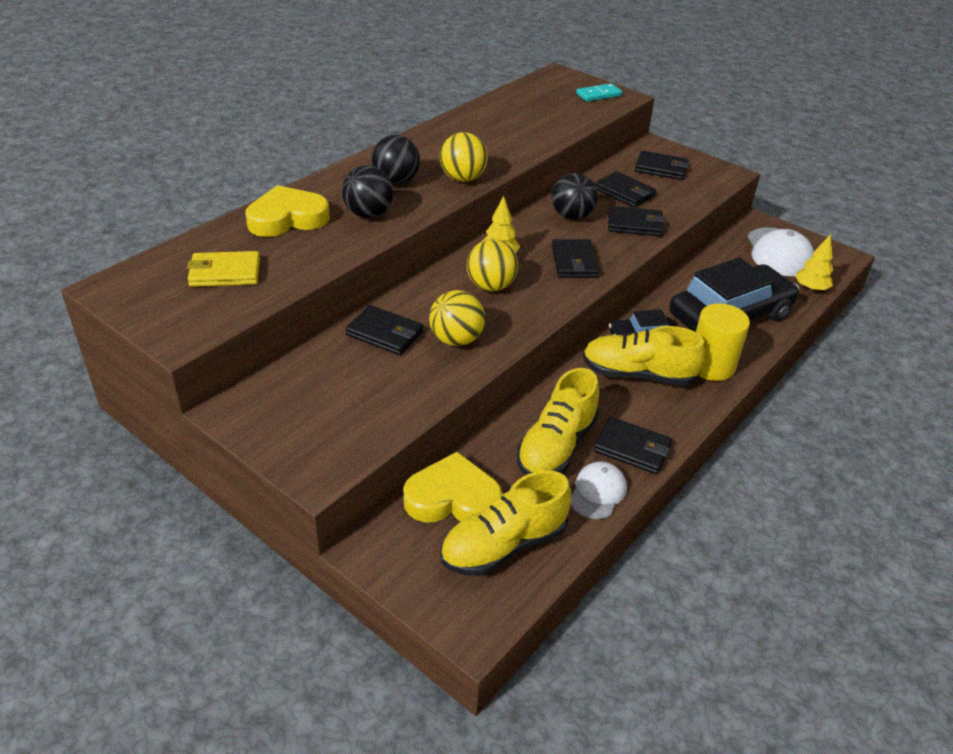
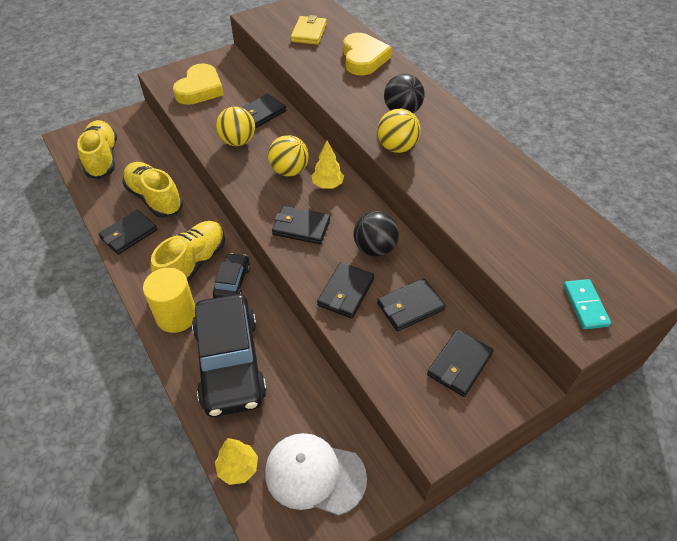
camera: 110 degrees right, 10 degrees up
(368, 214) = (356, 92): black ball -> none
(453, 498) = (146, 147): yellow heart -> yellow heart (200, 89)
(597, 492) = (108, 205): white cap -> none

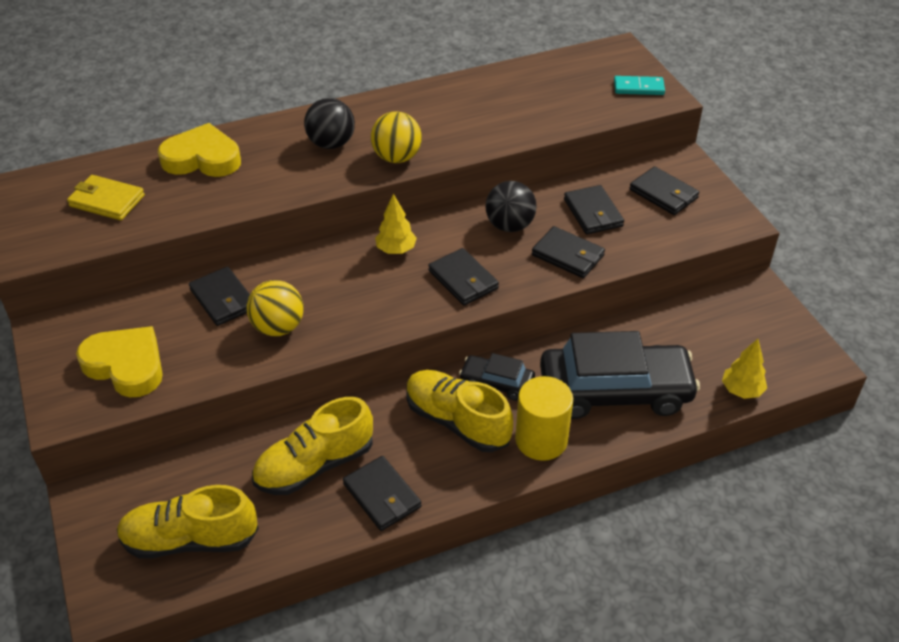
camera: 80 degrees left, 5 degrees down
(289, 171) = (358, 281): yellow ball -> none
(301, 227) = (463, 280): black wallet -> black wallet turned 60 degrees counterclockwise
(314, 474) = (747, 334): white cap -> none

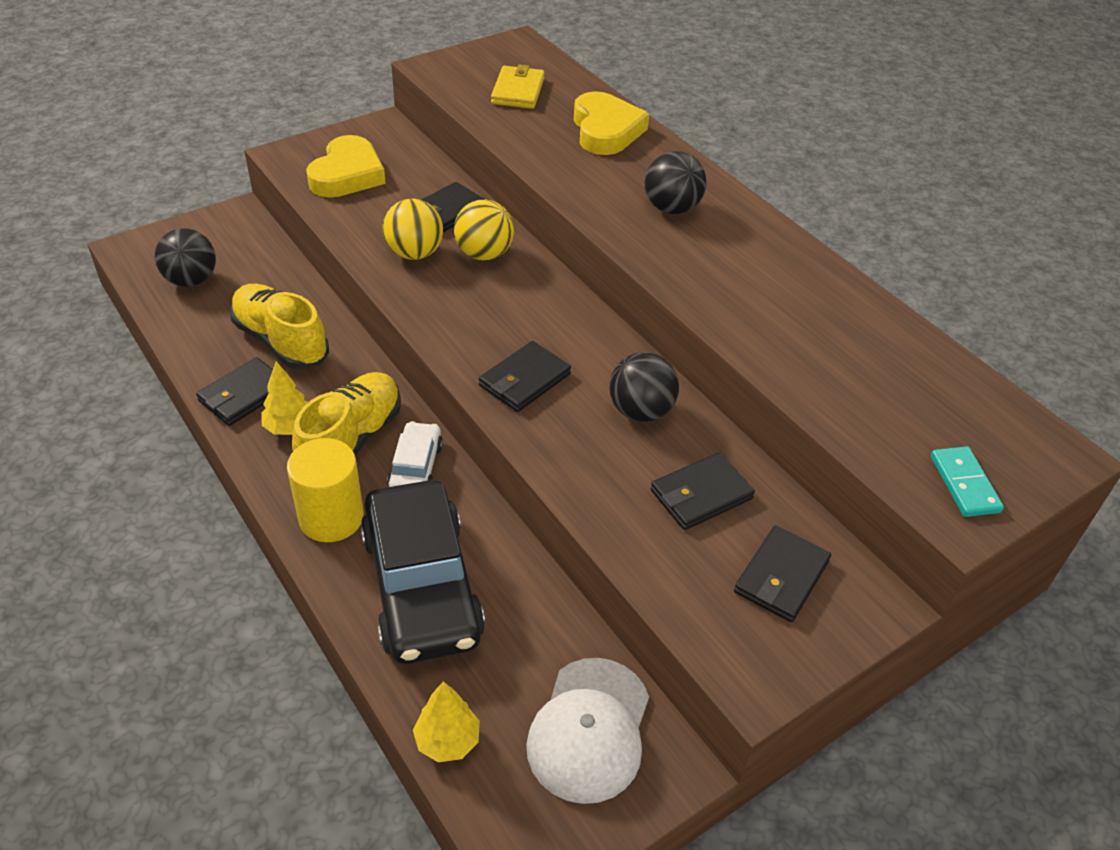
camera: 75 degrees right, 0 degrees up
(190, 539) = (191, 280): yellow shoe -> black ball
(396, 250) = (560, 318): yellow tree -> yellow tree (289, 427)
(397, 158) = (668, 260): yellow ball -> yellow ball (484, 254)
(497, 383) = (416, 467): black car -> white car
(568, 255) = (601, 474): black wallet -> none
(734, 322) = (589, 729): none -> white cap

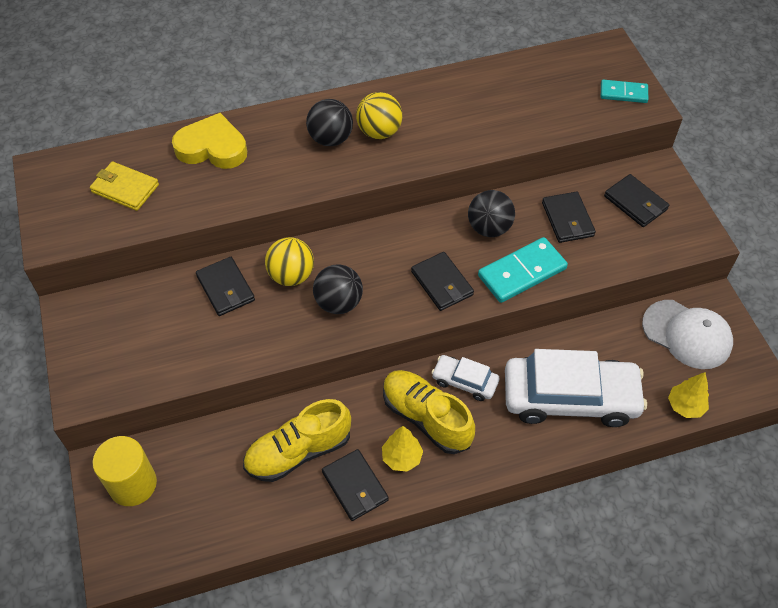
camera: 70 degrees left, 10 degrees up
(191, 280) = (188, 515): black ball -> black ball (338, 303)
(331, 517) = (499, 442): yellow cylinder -> yellow cylinder (133, 484)
(347, 174) = (138, 351): yellow heart -> none
(414, 253) = (273, 321): yellow ball -> yellow ball (379, 132)
(422, 586) = (570, 398): black car -> white car
(577, 457) = (522, 272): none -> turquoise domino

